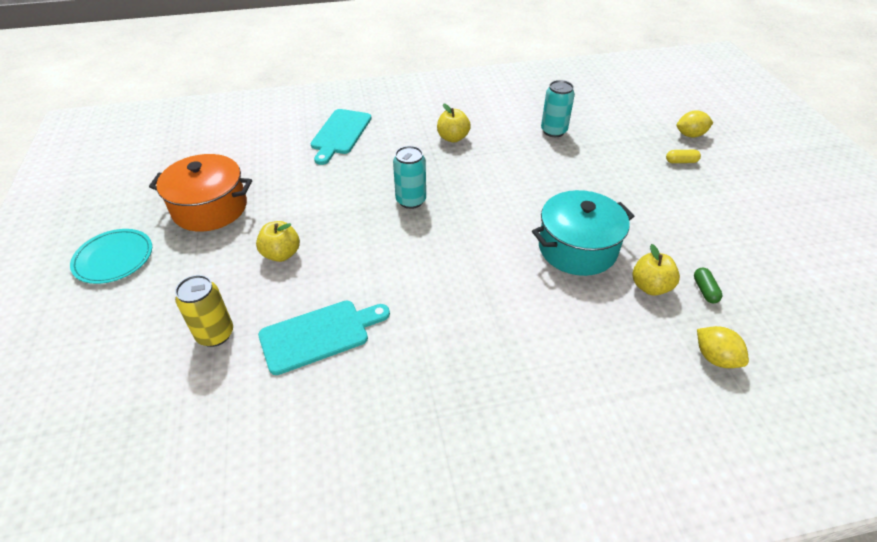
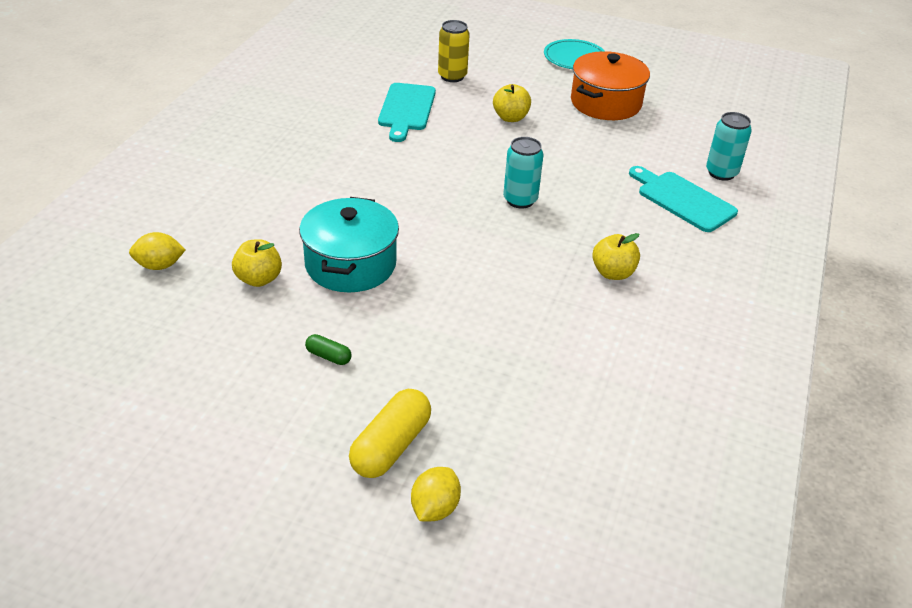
camera: 120 degrees right, 5 degrees down
(553, 131) = (561, 365): turquoise can -> turquoise can (721, 173)
(681, 161) = (391, 446): yellow capsule -> yellow capsule, size x2.01
(705, 290) = (214, 309): green capsule -> green capsule (328, 356)

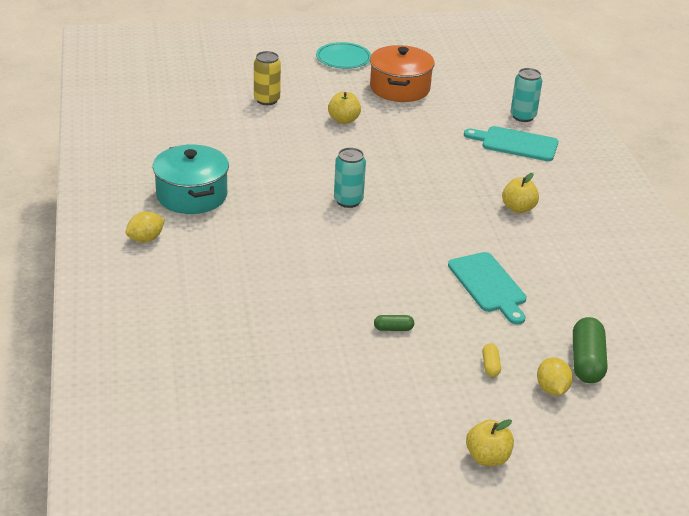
camera: 30 degrees left, 5 degrees down
(159, 265) = (204, 315): yellow lemon -> yellow lemon (146, 239)
(259, 279) = (288, 297): yellow apple -> yellow apple (487, 457)
(350, 264) = (342, 264): turquoise pot -> turquoise pot (192, 195)
(391, 446) = (490, 366): yellow capsule -> yellow capsule, size x0.50
(406, 109) = (259, 137): turquoise cutting board -> turquoise cutting board (488, 285)
(513, 492) = (586, 362): none -> green capsule
(520, 200) = (411, 179): turquoise can -> turquoise can (348, 201)

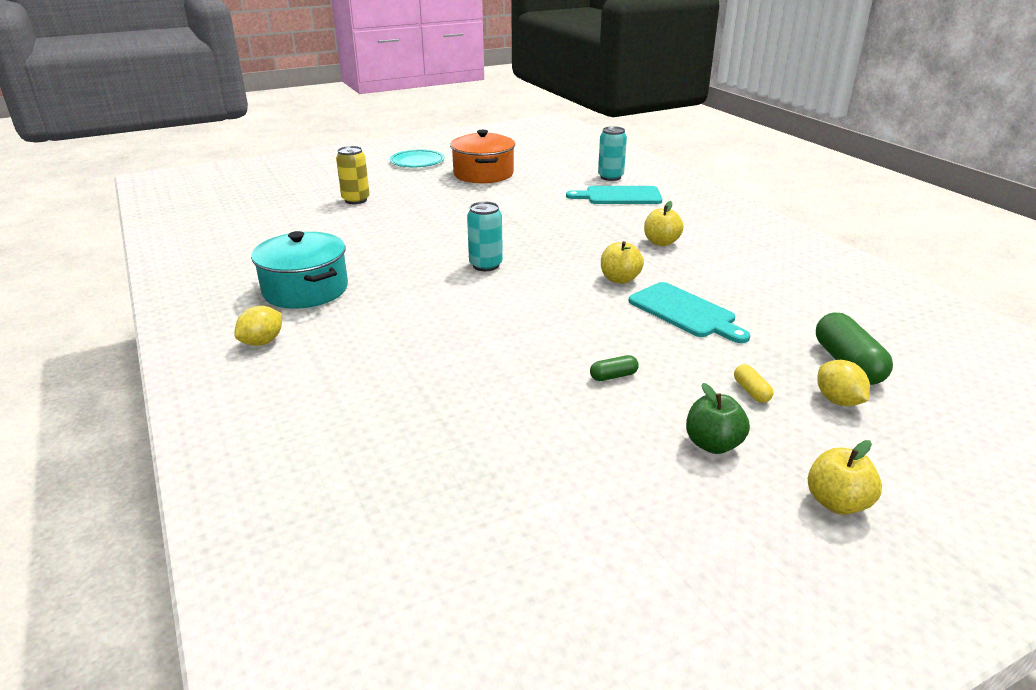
camera: 15 degrees left, 5 degrees down
(343, 120) = (443, 203): yellow apple -> yellow apple (620, 279)
(431, 398) = (713, 444): none -> green apple

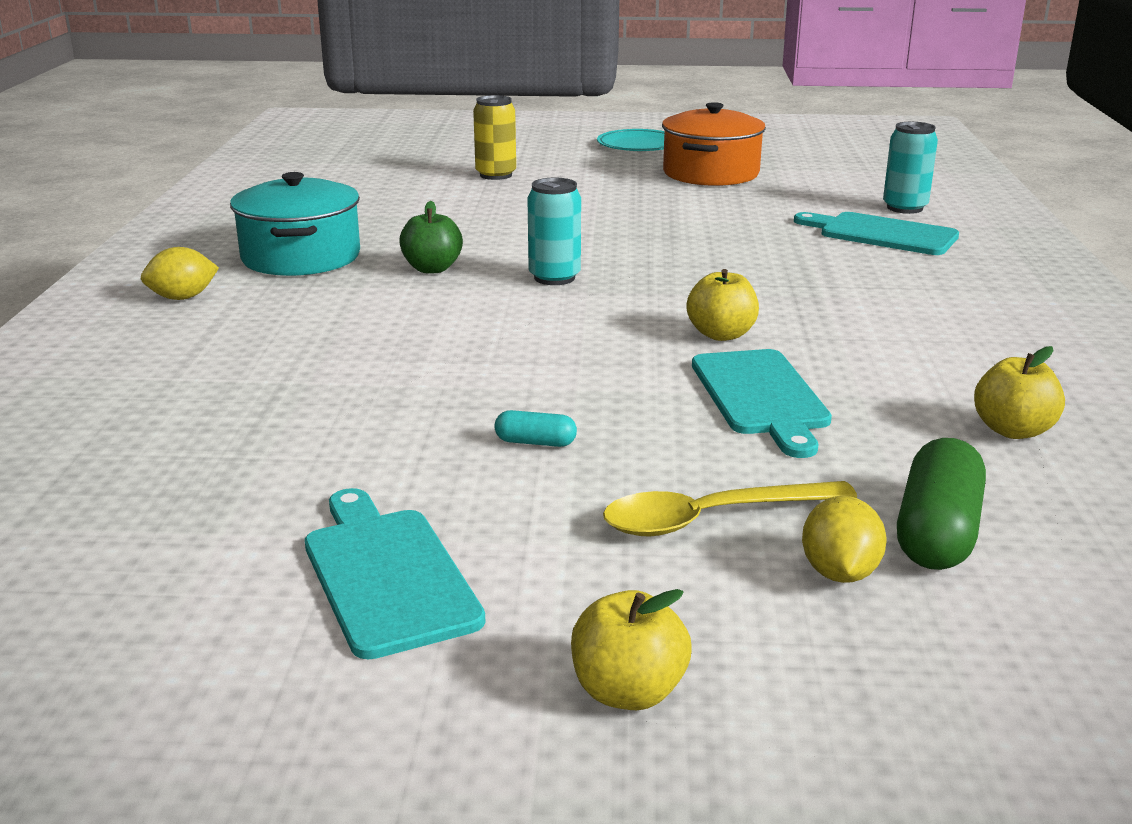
camera: 30 degrees right, 5 degrees down
(613, 376) = (535, 442): green capsule -> turquoise capsule
(646, 487) = (387, 575): none -> turquoise cutting board
(661, 242) = (859, 304): yellow apple -> yellow apple (1013, 430)
(713, 444) = (552, 561): green apple -> green apple (432, 269)
(751, 391) = (712, 518): yellow capsule -> yellow spoon

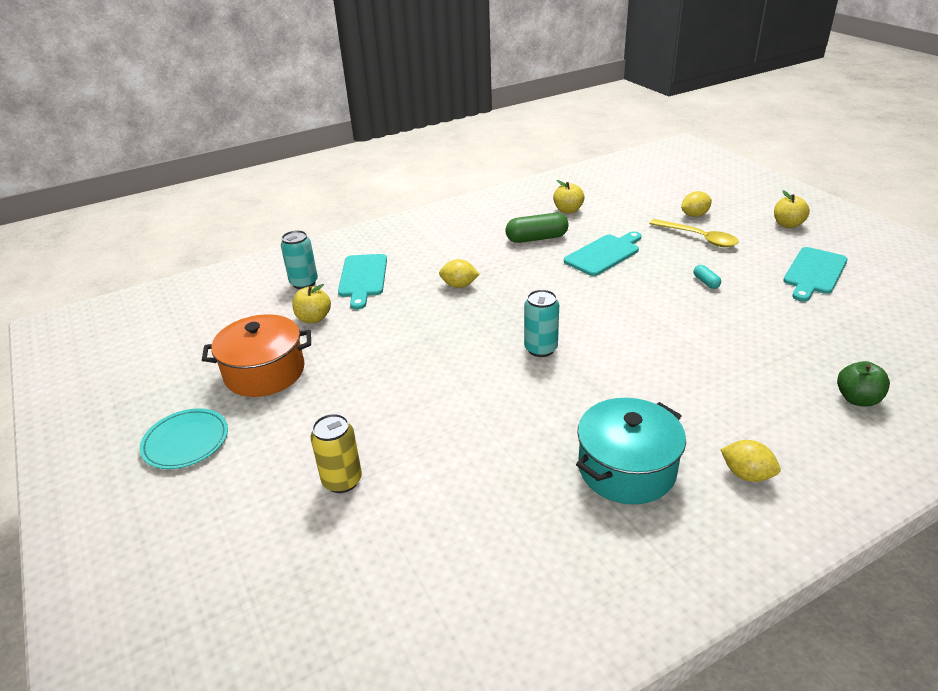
camera: 120 degrees left, 10 degrees up
(432, 269) = (578, 398): green apple -> green apple (857, 399)
(721, 334) = (556, 279): yellow apple -> yellow apple (314, 318)
(787, 275) = (459, 285): none -> yellow lemon
(937, 532) = (652, 208): green capsule -> green capsule (536, 238)

